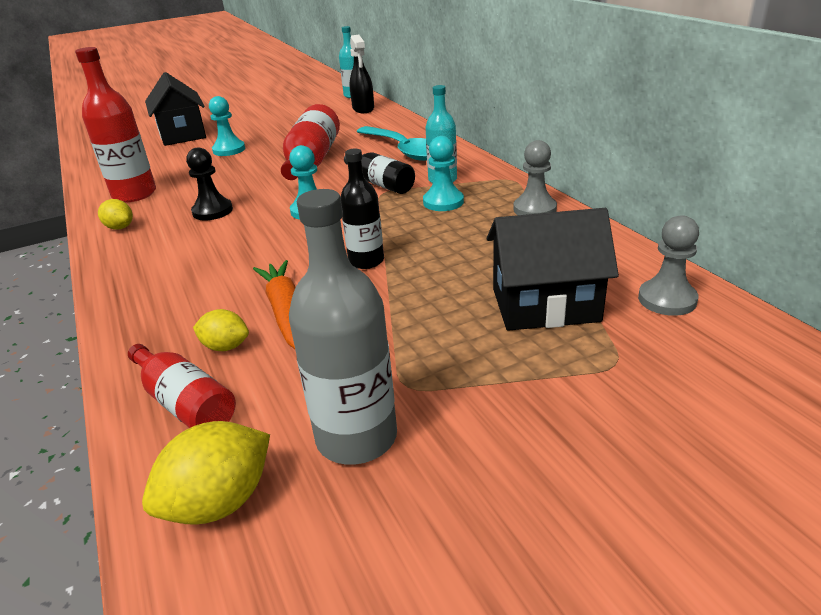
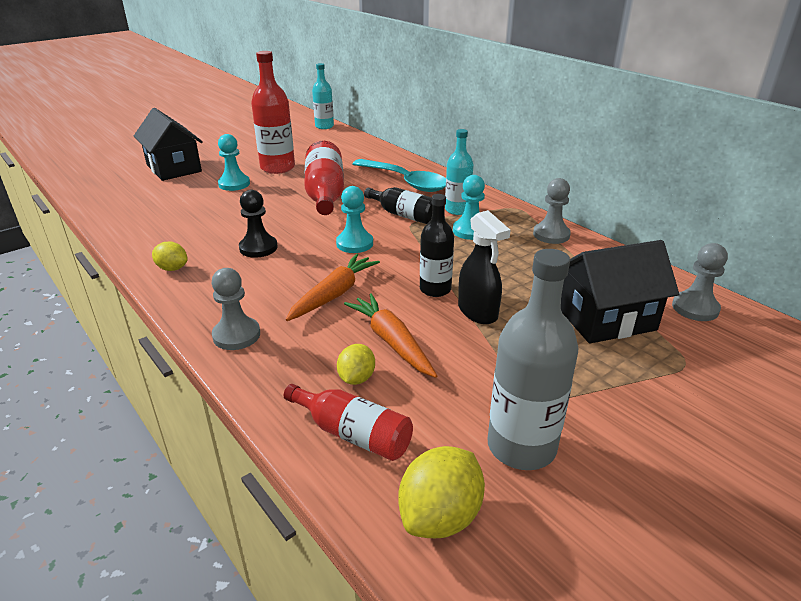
camera: 15 degrees left, 0 degrees up
(134, 194) = (164, 233): red bottle -> red bottle (277, 168)
(137, 294) = (236, 335): none -> grey pawn
(225, 346) = (356, 378): yellow lemon -> yellow lemon turned 75 degrees counterclockwise
(257, 260) = (334, 294): none -> orange carrot
(363, 109) = (342, 140): black spray bottle -> black spray bottle (478, 312)

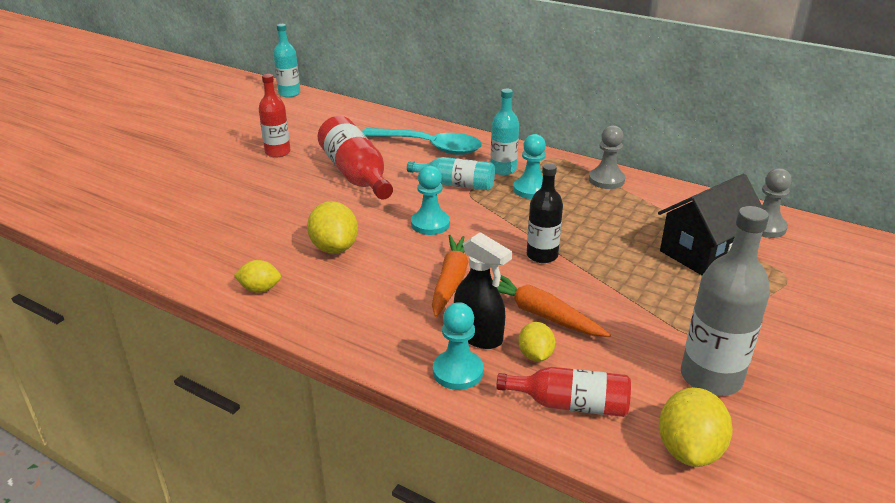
camera: 20 degrees left, 0 degrees up
(174, 168) = (154, 172): black house -> none
(234, 184) = (244, 180): turquoise pawn -> turquoise pawn (458, 371)
(236, 335) = (390, 342): grey pawn -> none
(258, 248) = (334, 248): black pawn -> yellow lemon
(277, 168) = (278, 152): red bottle -> red bottle, size x0.64
(404, 215) = (456, 184): black bottle -> turquoise bottle
(478, 312) = (595, 269): black spray bottle -> black spray bottle (478, 335)

